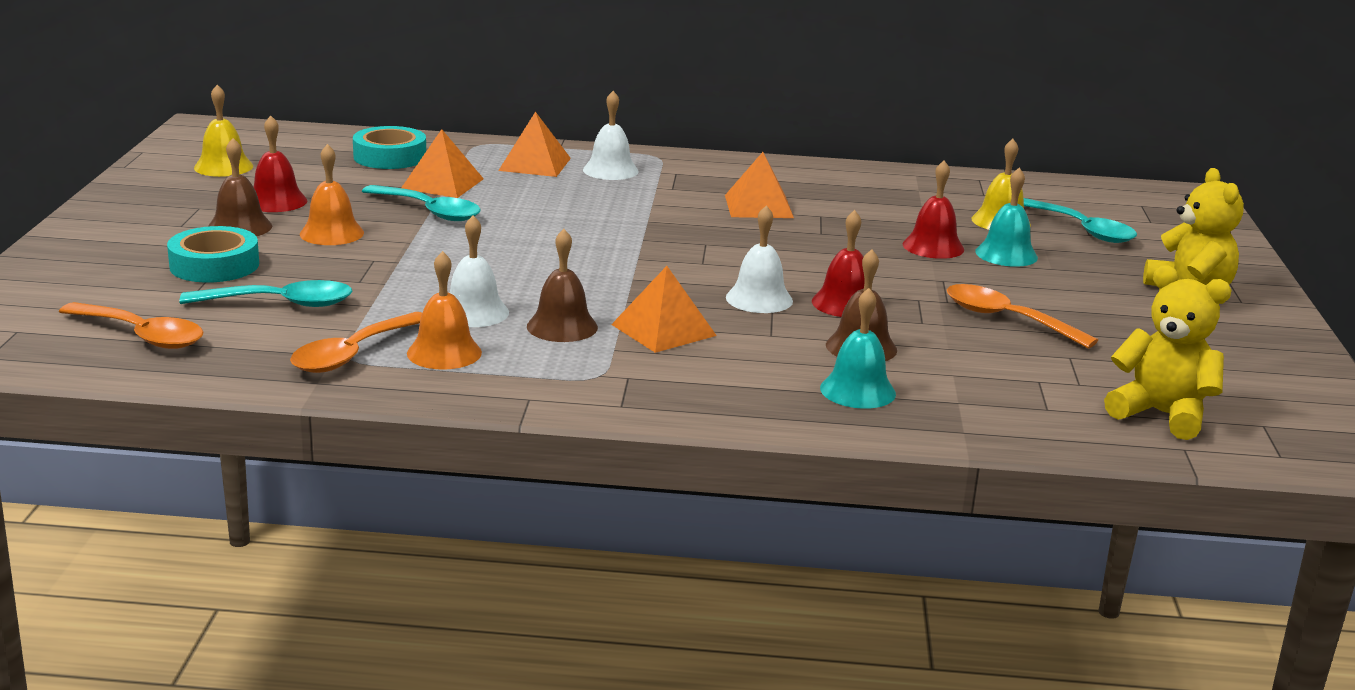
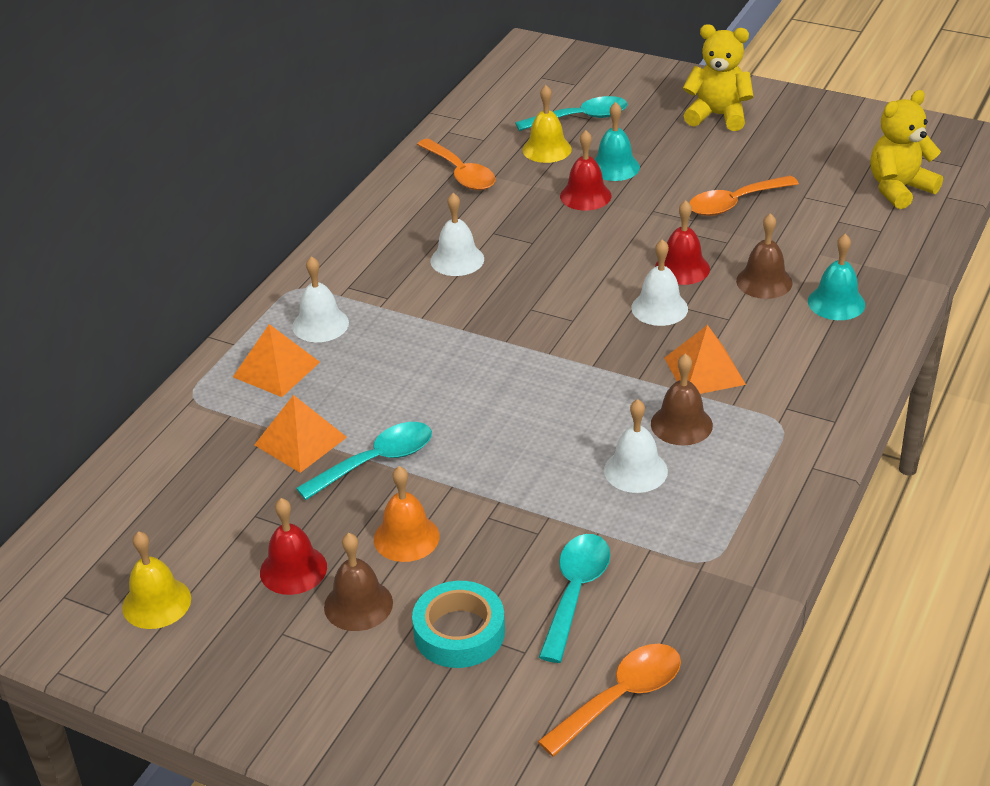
camera: 65 degrees left, 15 degrees up
(353, 354) = (702, 556): orange spoon -> orange spoon (460, 173)
(390, 157) = (197, 467): turquoise tape -> none
(444, 353) = (715, 501): orange bell -> none
(758, 206) = (457, 260): orange pyramid -> white bell

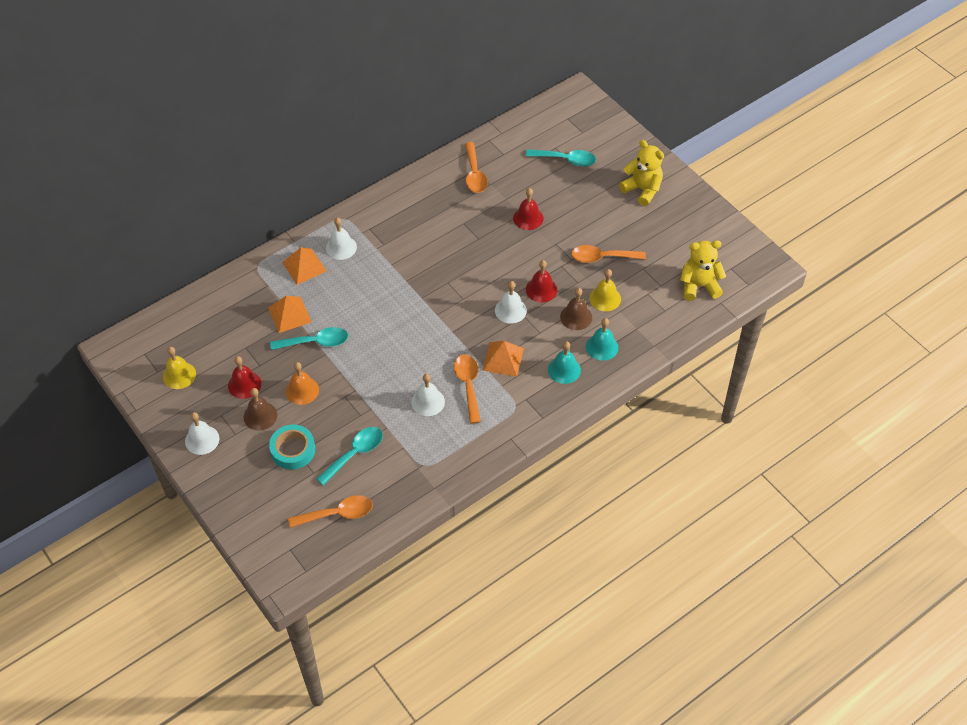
camera: 25 degrees right, 15 degrees up
(457, 260) = (433, 234): white bell -> white bell (202, 440)
(547, 149) = (531, 175): yellow bell -> yellow bell (605, 298)
(614, 167) = (558, 204): turquoise bell -> turquoise bell (564, 370)
(681, 424) = (468, 385): brown bell -> orange spoon

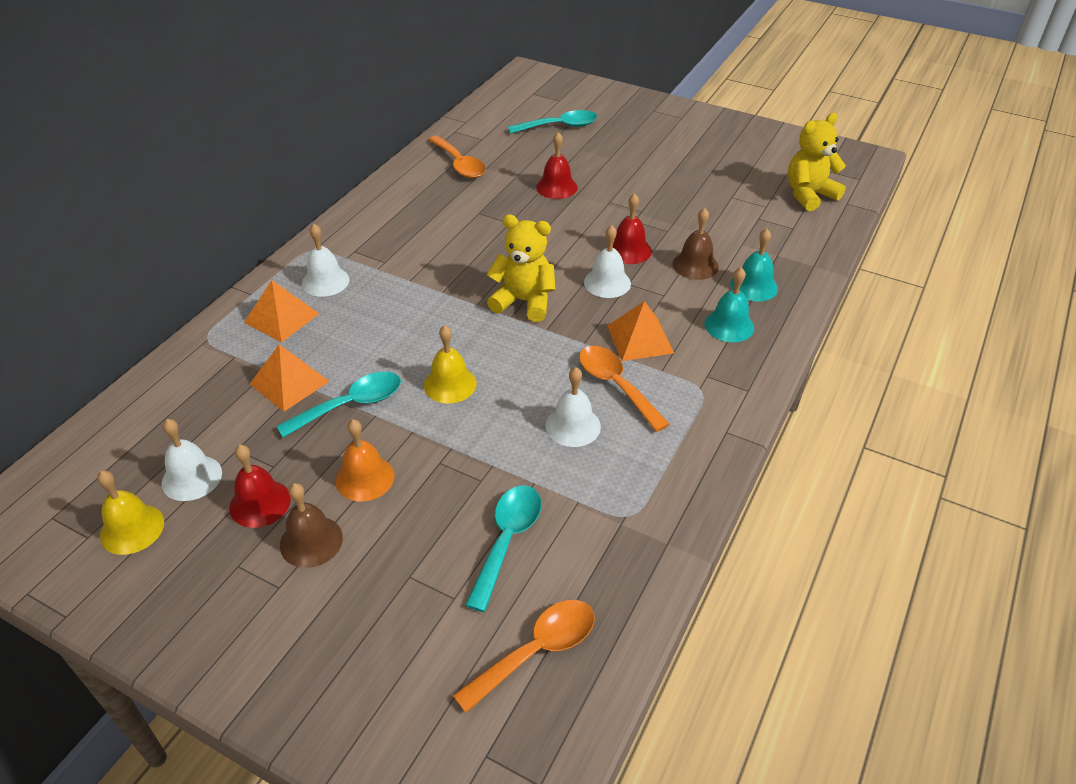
camera: 25 degrees left, 10 degrees down
(202, 440) = (219, 620): white bell -> white bell (191, 477)
(293, 450) = (397, 574): turquoise tape -> none
(602, 257) = (676, 199): orange spoon -> none
(605, 298) = (713, 236): yellow bell -> yellow bell (450, 384)
(642, 190) = (667, 130): yellow teddy bear -> yellow teddy bear (524, 301)

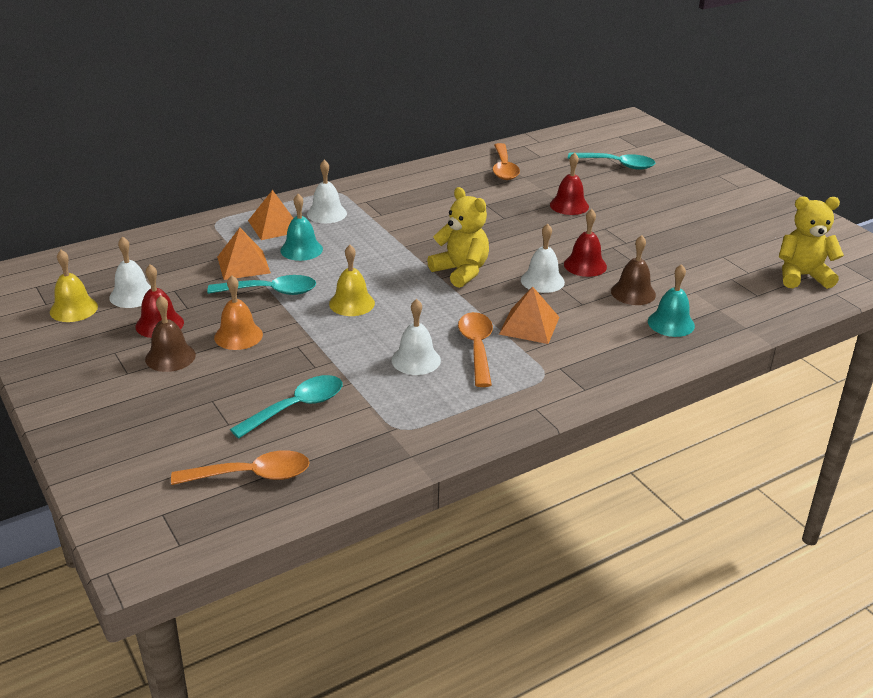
camera: 30 degrees right, 10 degrees down
(729, 325) = (617, 342): turquoise bell -> turquoise bell (301, 249)

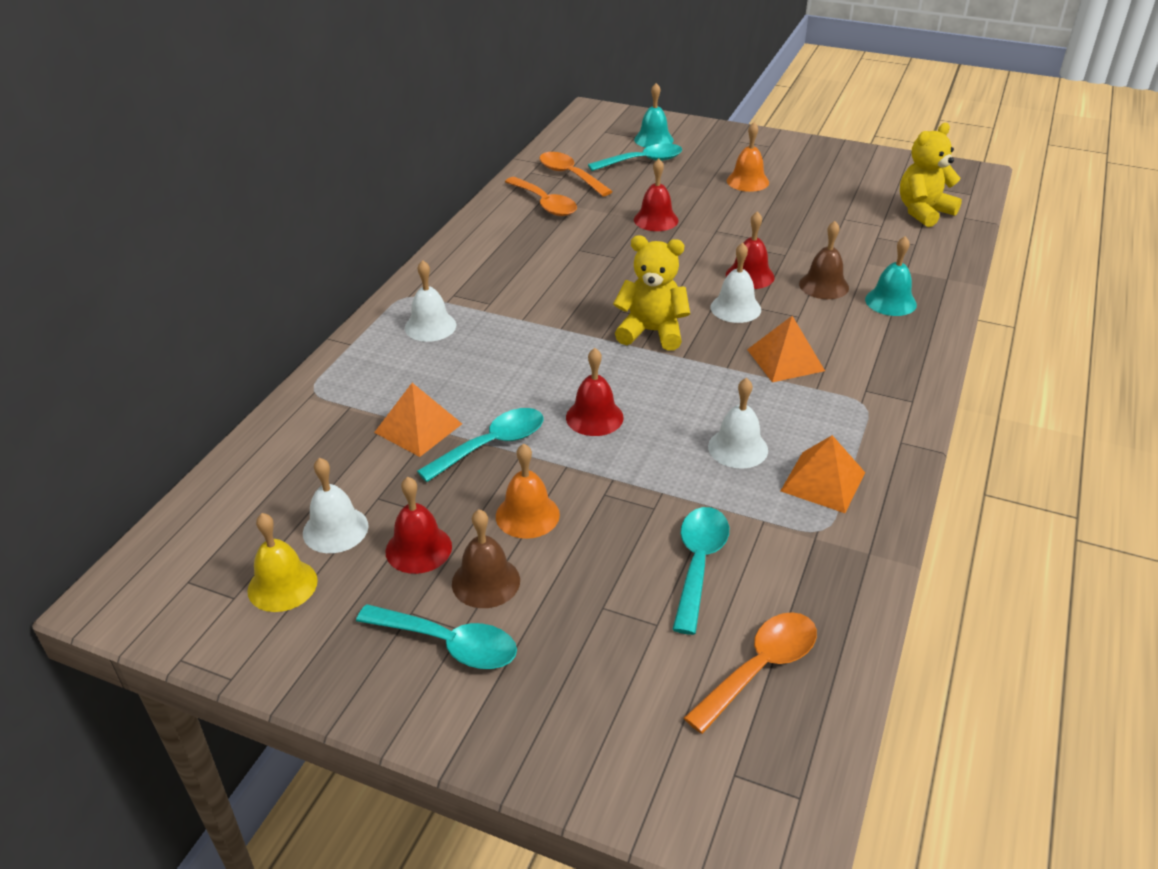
camera: 35 degrees left, 5 degrees up
(111, 376) = (448, 644): none -> turquoise spoon
(275, 226) = (392, 365): orange pyramid -> orange pyramid (823, 481)
(301, 249) = (459, 380): turquoise bell -> turquoise bell (653, 139)
(352, 303) = (594, 417): yellow bell -> red bell
(477, 348) = (773, 406): orange spoon -> orange spoon (570, 175)
(681, 205) = (747, 181): none -> orange bell

